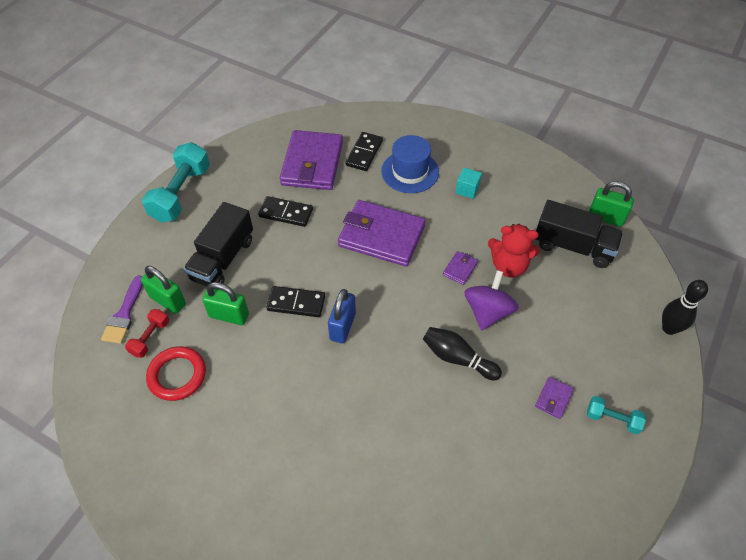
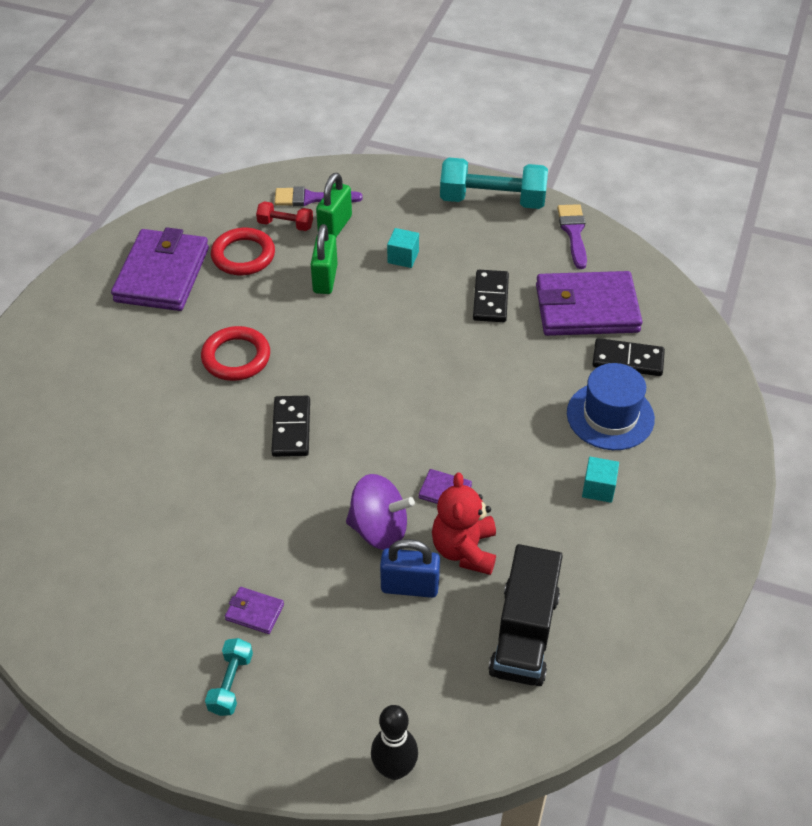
camera: 80 degrees right, 5 degrees down
(223, 259) = (403, 257): black truck -> turquoise cube
(235, 155) = (573, 232): none -> purple brush
(296, 303) = (353, 333): black domino -> black domino (291, 428)
(300, 391) = (236, 357): none -> red ring
(342, 326) = (328, 381): blue padlock -> blue padlock (410, 586)
(381, 236) = (479, 399): purple wallet -> purple wallet (162, 274)
(457, 358) = (300, 501): black bowling pin -> none
(605, 217) = (600, 682): green padlock -> none

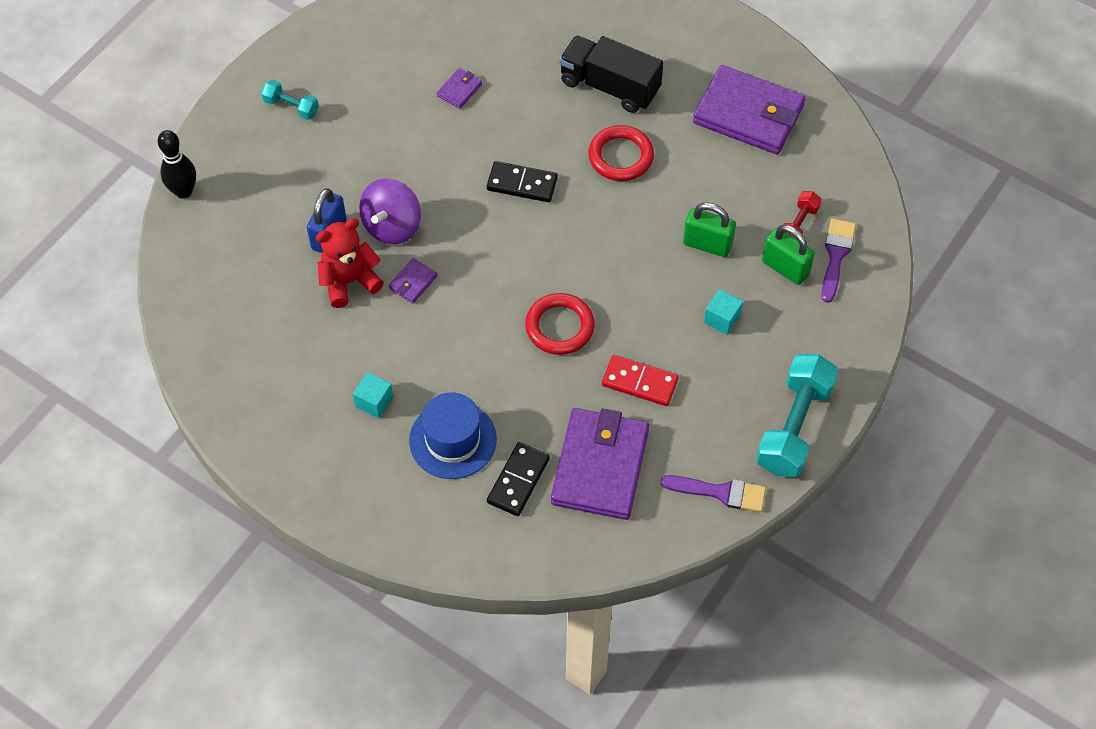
camera: 105 degrees right, 10 degrees up
(243, 255) = (759, 182): red ring -> red ring (559, 327)
(254, 612) = (346, 130): purple wallet -> purple wallet (459, 90)
(464, 550) = (349, 281): red teddy bear -> red teddy bear turned 45 degrees counterclockwise
(491, 298) = (639, 382): black domino -> red domino
(524, 633) = (255, 302): black truck -> black truck (609, 86)

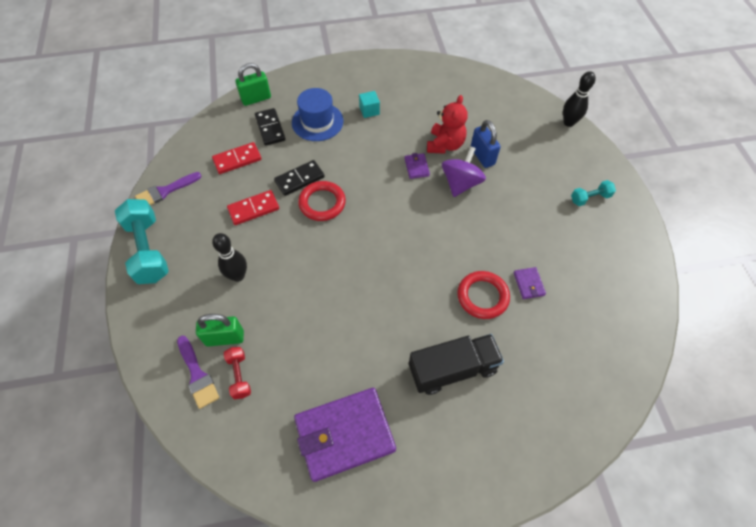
camera: 135 degrees right, 0 degrees up
(392, 226) = (460, 183): purple spinning top -> purple spinning top turned 45 degrees clockwise
(522, 184) = (427, 259): black domino -> black domino (299, 179)
(600, 467) = (237, 159): purple wallet -> red domino
(620, 156) = (393, 325): red ring -> red ring (482, 296)
(707, 244) = (286, 313): green padlock -> green padlock (256, 99)
(722, 319) = (238, 276): turquoise cube -> black bowling pin

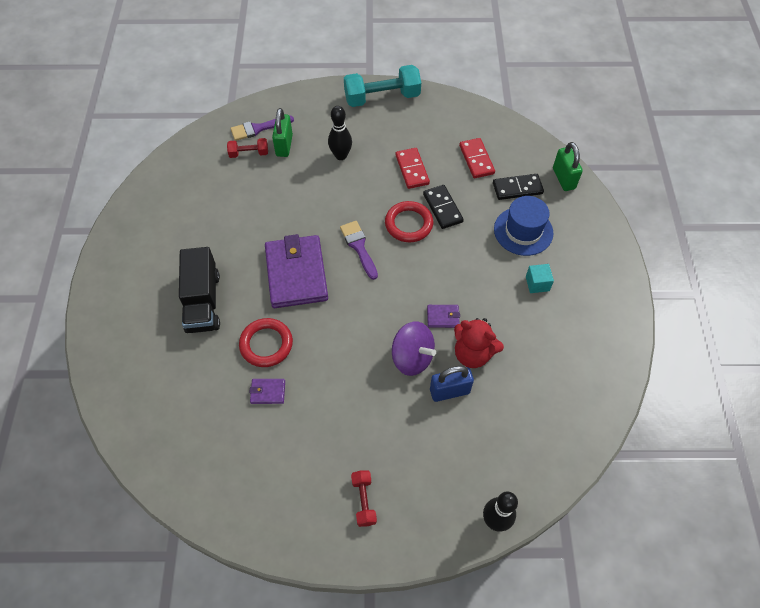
camera: 100 degrees right, 0 degrees up
(165, 191) = (445, 107): purple brush -> purple brush (359, 247)
(345, 435) = (177, 216): purple wallet -> purple wallet (296, 274)
(590, 198) = (364, 500): turquoise dumbbell -> red dumbbell

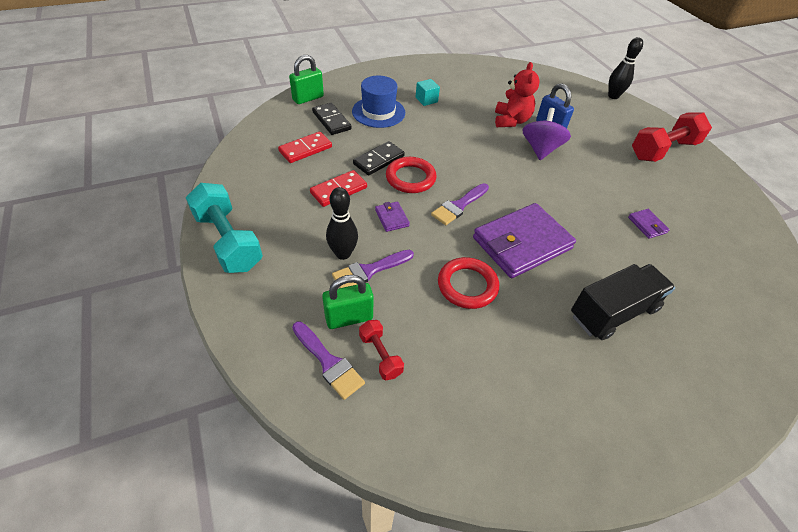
camera: 115 degrees left, 10 degrees down
(266, 344) = (609, 241): red ring -> red ring (467, 285)
(317, 166) = (369, 271): none -> purple brush
(364, 500) = (663, 150): red dumbbell -> red dumbbell, size x1.98
(443, 317) = (492, 140): purple wallet -> purple wallet (391, 218)

